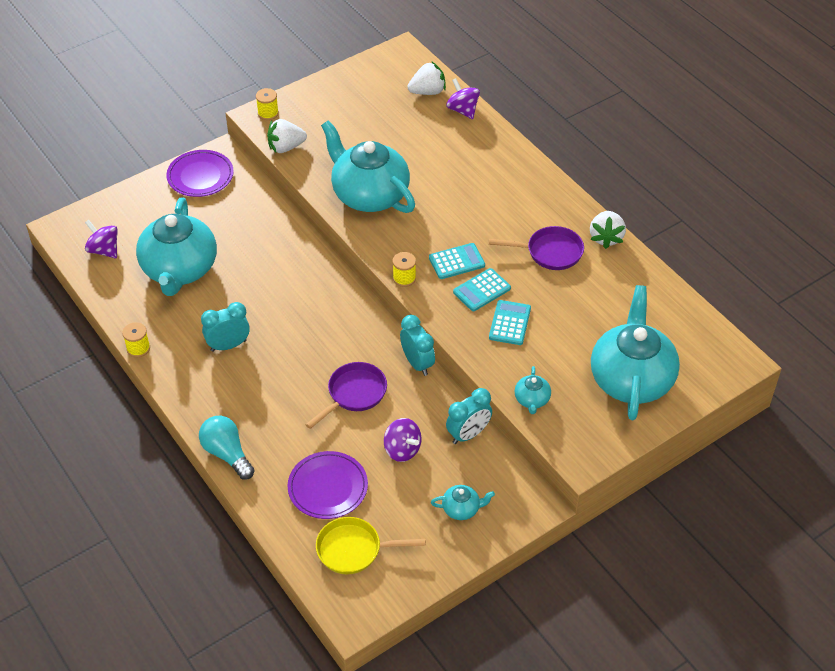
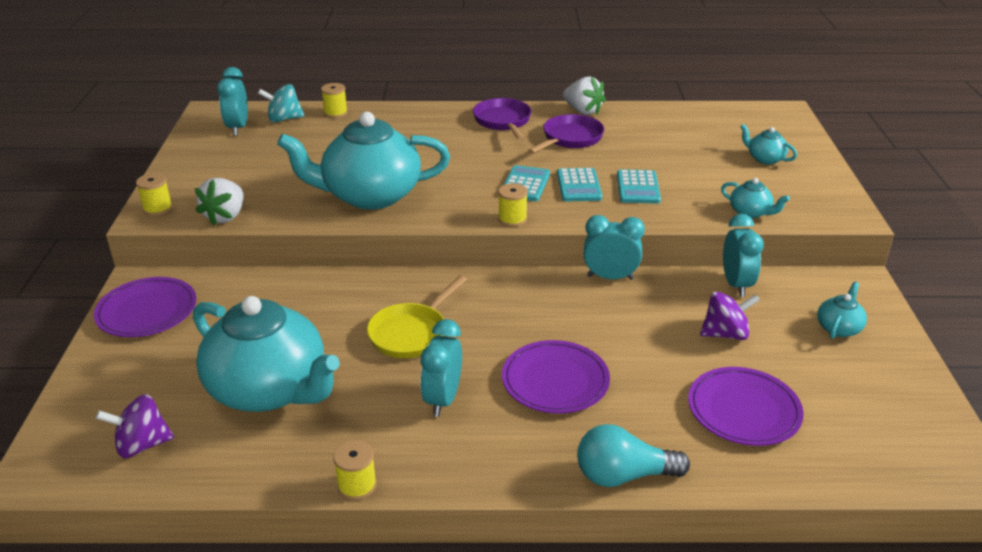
camera: 55 degrees left, 15 degrees down
(284, 387) = (555, 381): none -> purple plate
(353, 549) = (856, 428): yellow pan -> yellow pan (411, 333)
(354, 394) = (615, 334): purple pan -> purple pan (503, 122)
(393, 79) = (238, 128): none -> turquoise clock
(427, 92) = (284, 119): white strawberry -> turquoise spinning top
(463, 110) = (335, 113): purple spinning top -> yellow spool
(510, 323) = (638, 188): turquoise calculator -> turquoise calculator turned 135 degrees counterclockwise
(631, 379) = (764, 159): turquoise teapot -> turquoise teapot, size x0.42

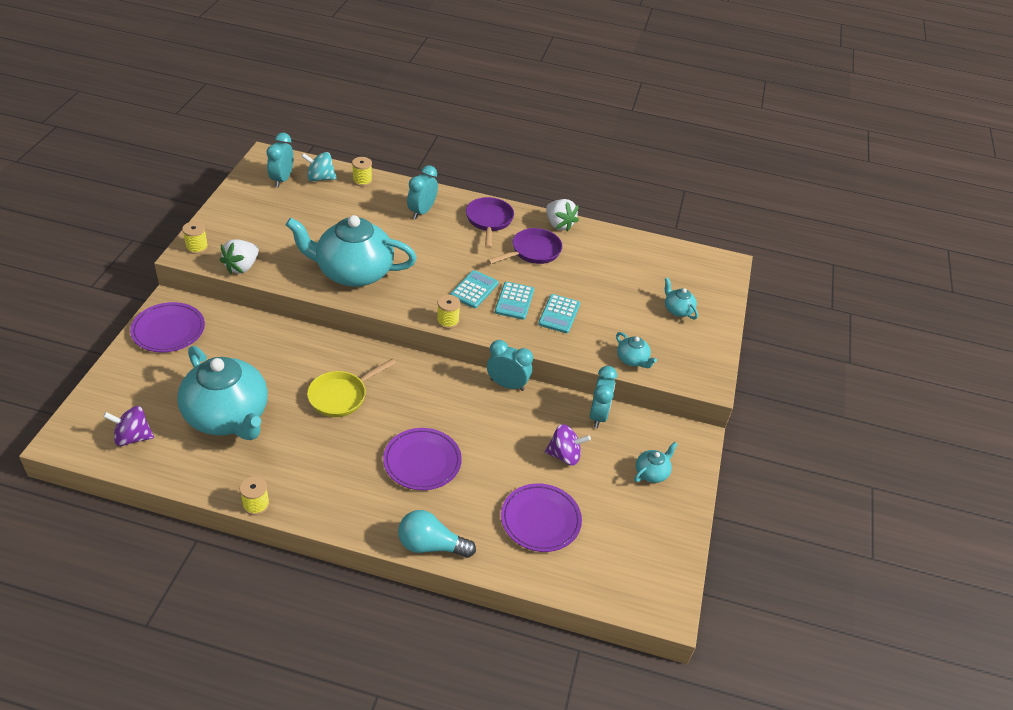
camera: 10 degrees right, 10 degrees up
(442, 399) = (339, 455): turquoise clock -> turquoise clock (422, 211)

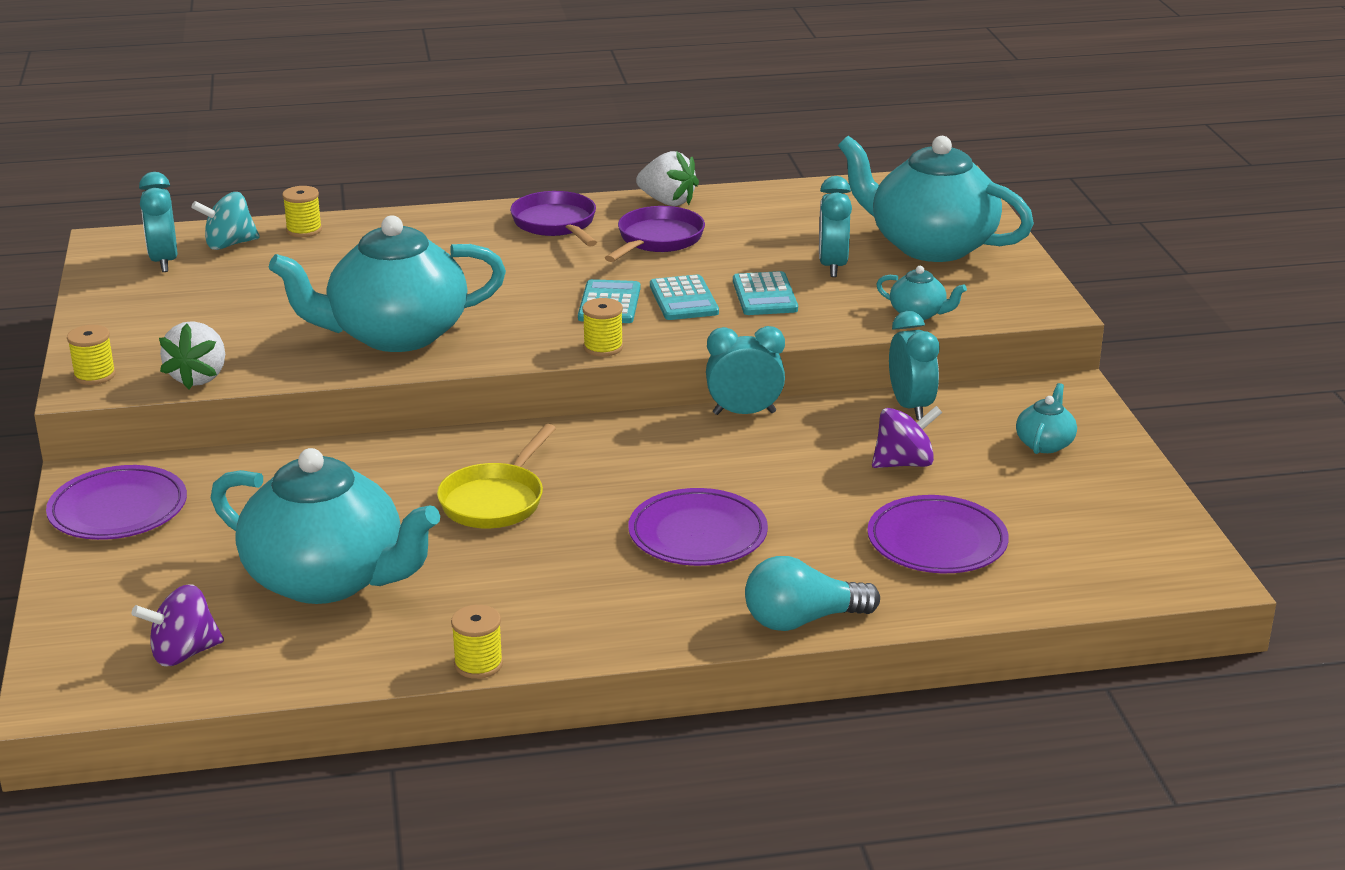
camera: 20 degrees left, 15 degrees down
(422, 211) = (438, 240): turquoise clock -> turquoise clock (832, 266)
(677, 310) = (930, 246): turquoise teapot -> turquoise teapot, size x2.40

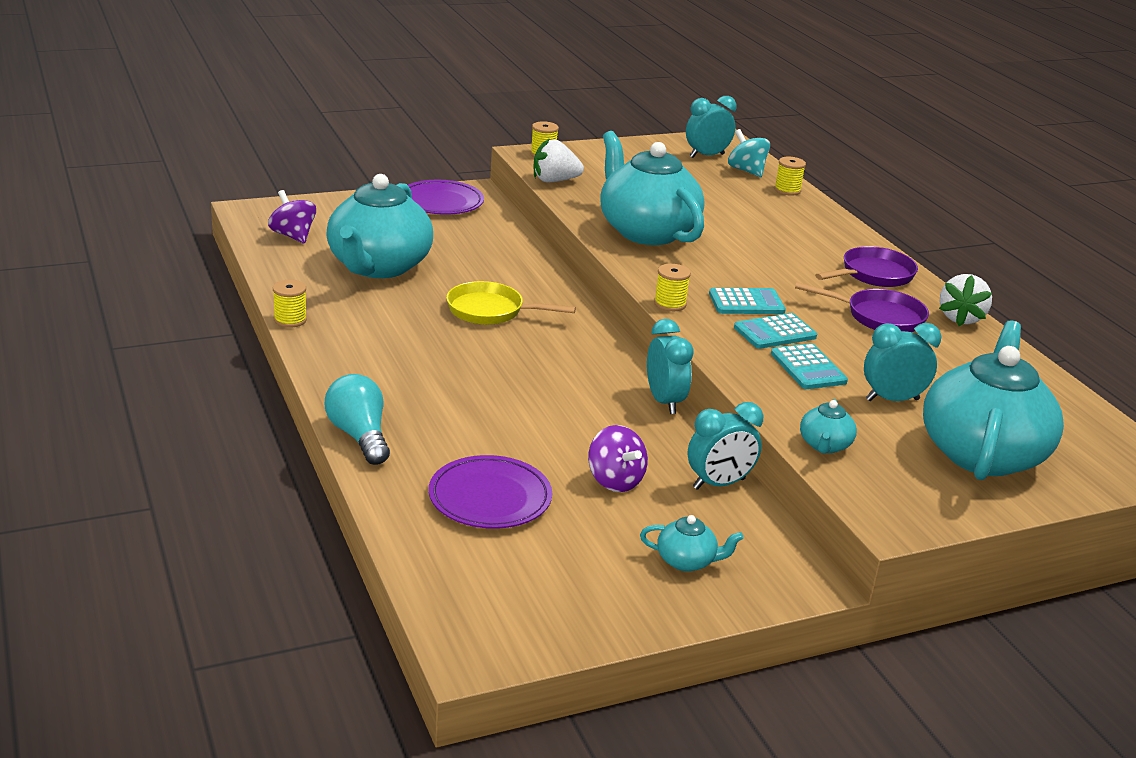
camera: 75 degrees right, 0 degrees up
(697, 534) = (469, 389): purple plate -> none
(764, 295) = (808, 368): turquoise calculator -> turquoise calculator turned 90 degrees counterclockwise

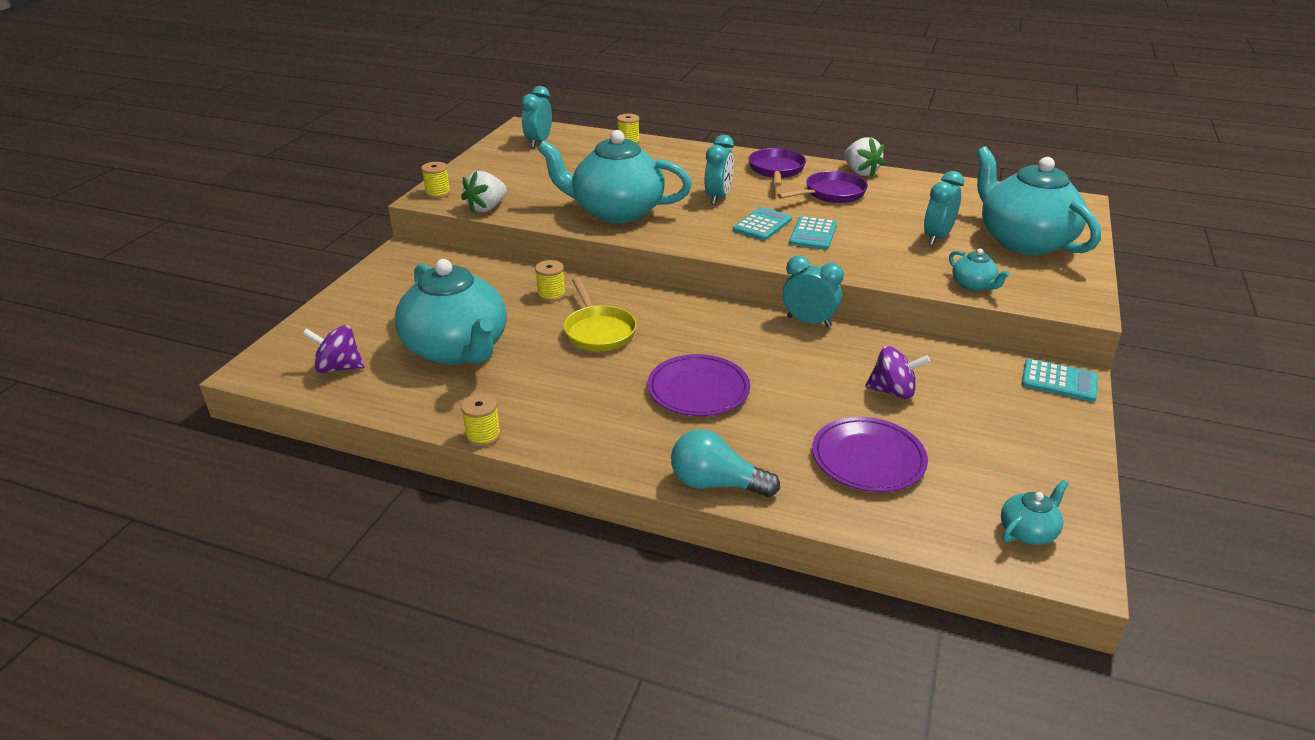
camera: 45 degrees left, 5 degrees up
(441, 202) = (398, 273): purple plate -> purple plate (698, 390)
(490, 311) = (598, 331): yellow pan -> yellow pan turned 75 degrees counterclockwise
(670, 304) = (731, 251): yellow spool -> yellow spool (551, 295)
(687, 561) = (1017, 410): turquoise teapot -> turquoise teapot (1028, 531)
(719, 484) = (932, 352): turquoise clock -> turquoise clock (718, 197)
(746, 171) = (581, 141): turquoise spinning top -> none
(808, 368) = (870, 245): turquoise calculator -> turquoise calculator (1059, 381)

